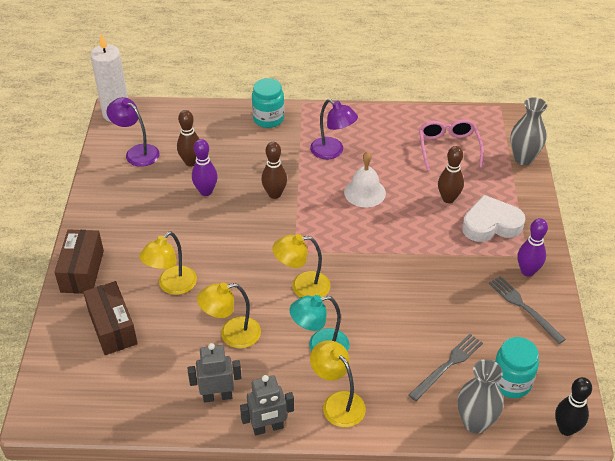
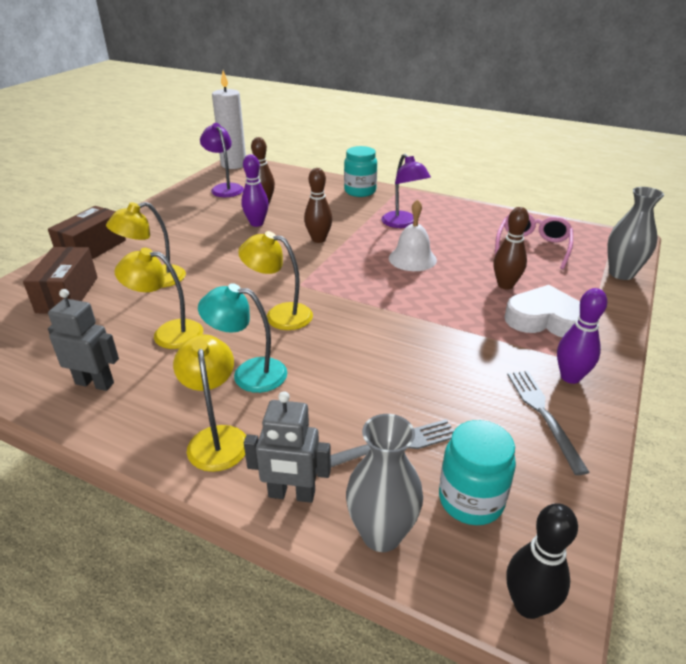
camera: 25 degrees right, 10 degrees down
(268, 428) = (112, 435): grey robot -> grey robot (291, 494)

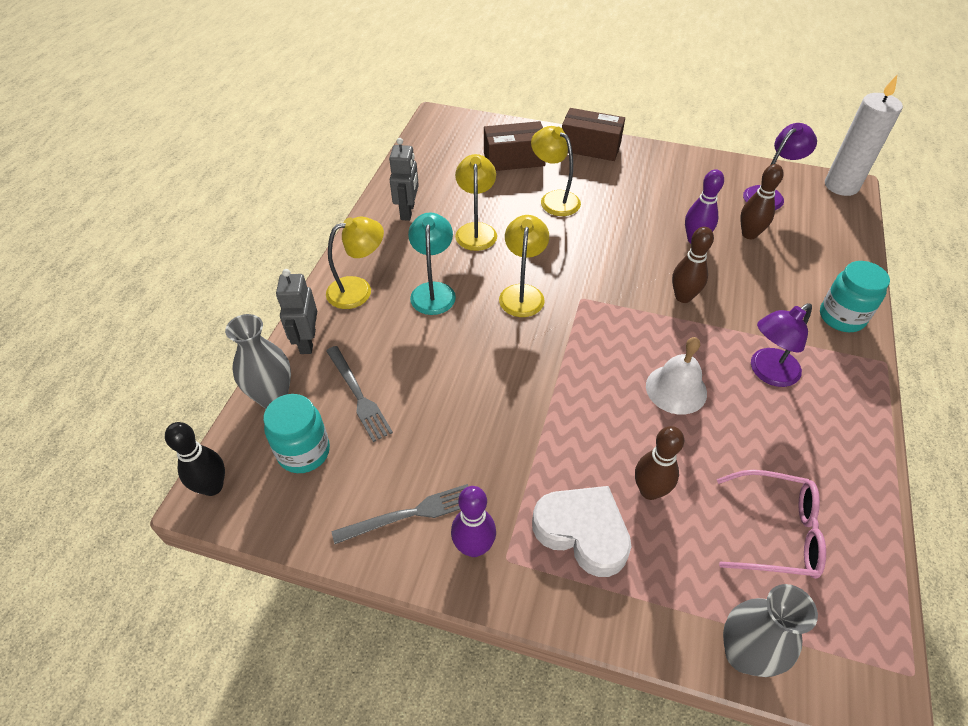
camera: 80 degrees right, 15 degrees up
(545, 319) = (582, 532): white heart -> white heart turned 60 degrees counterclockwise

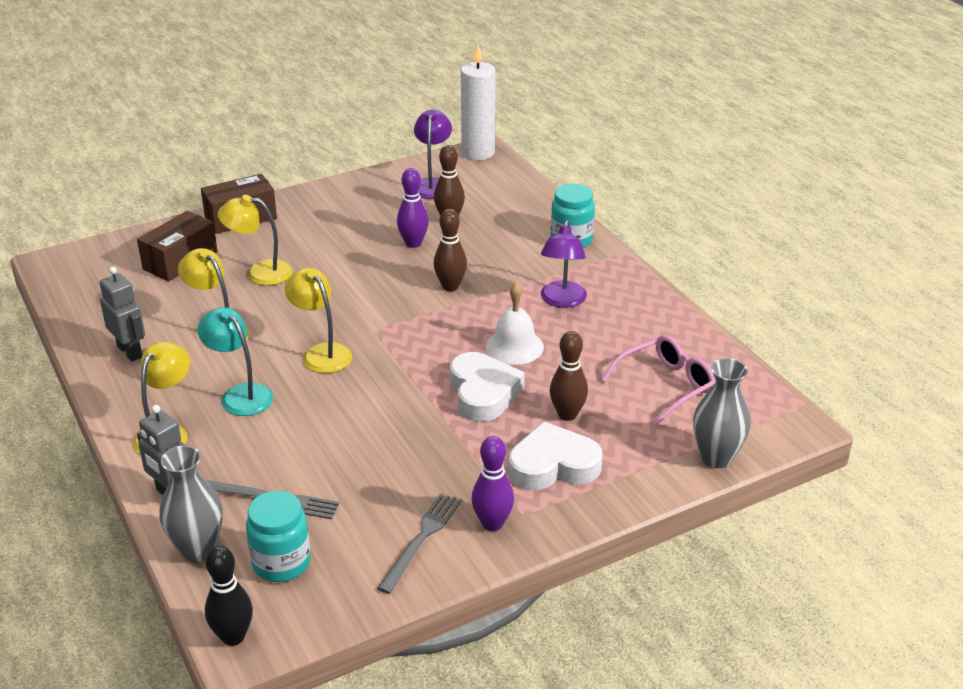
camera: 45 degrees left, 15 degrees down
(602, 415) = (483, 392): none -> white heart

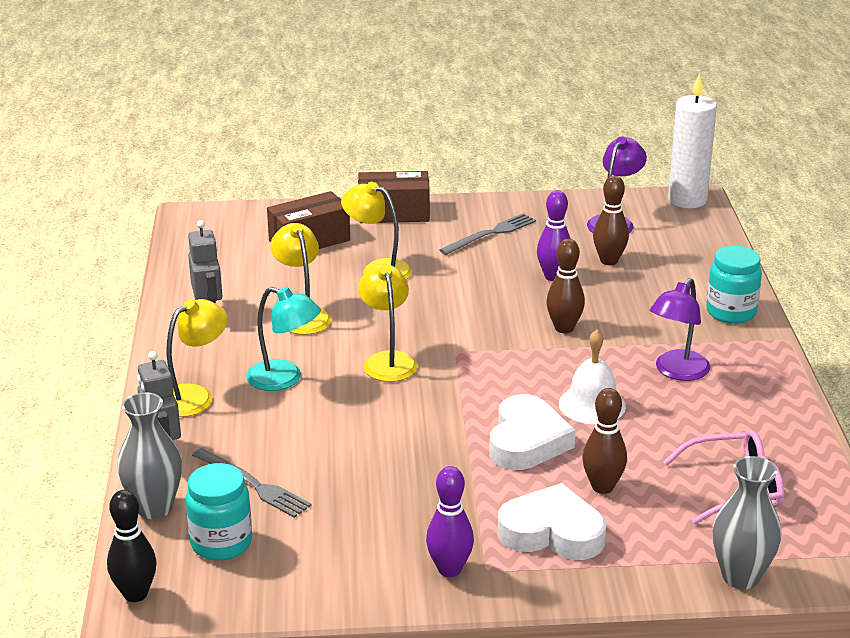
camera: 25 degrees right, 5 degrees down
(240, 394) = (284, 379): turquoise lamp -> turquoise lamp turned 135 degrees clockwise
(421, 539) = (369, 562): grey fork -> grey fork (491, 234)

